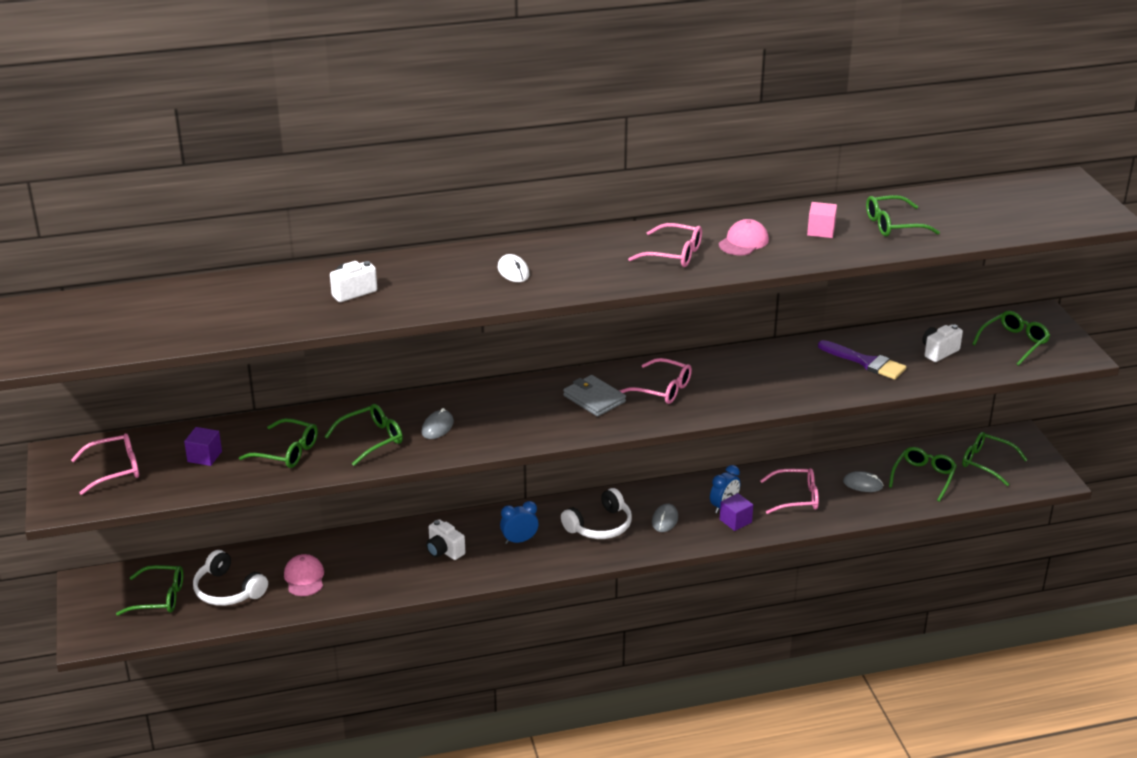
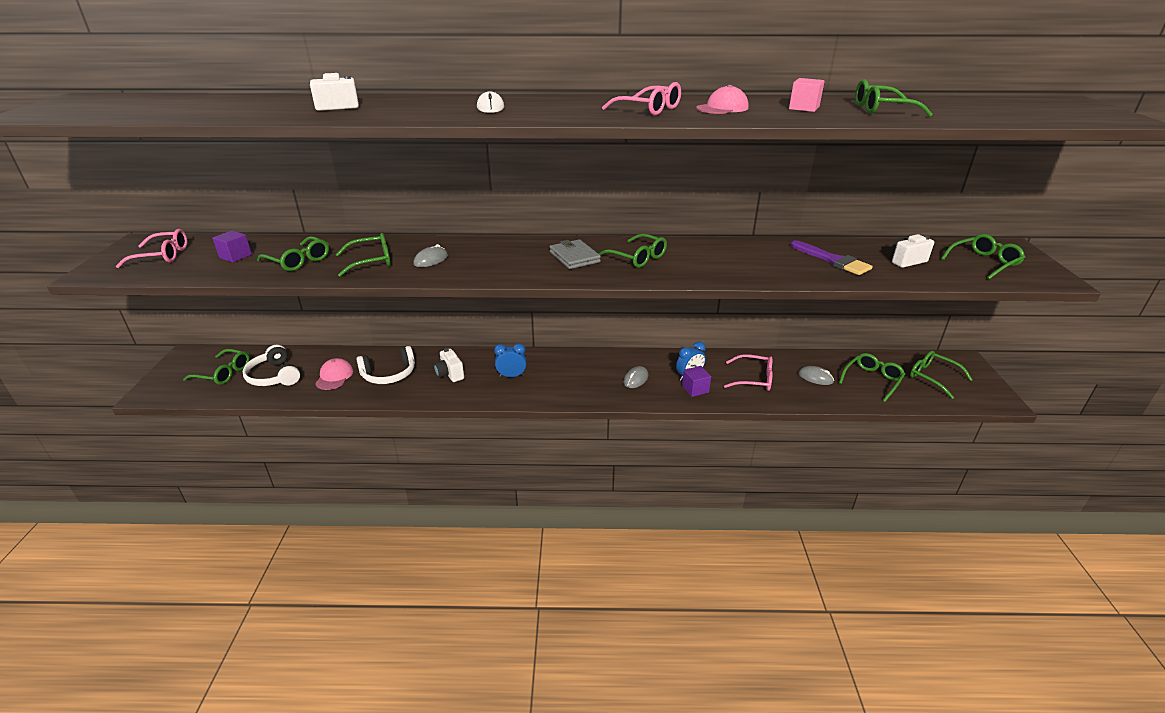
camera: 15 degrees right, 0 degrees up
(600, 526) = (581, 375): white headphones -> white headphones (389, 374)
(662, 389) = (637, 258): pink glasses -> green glasses

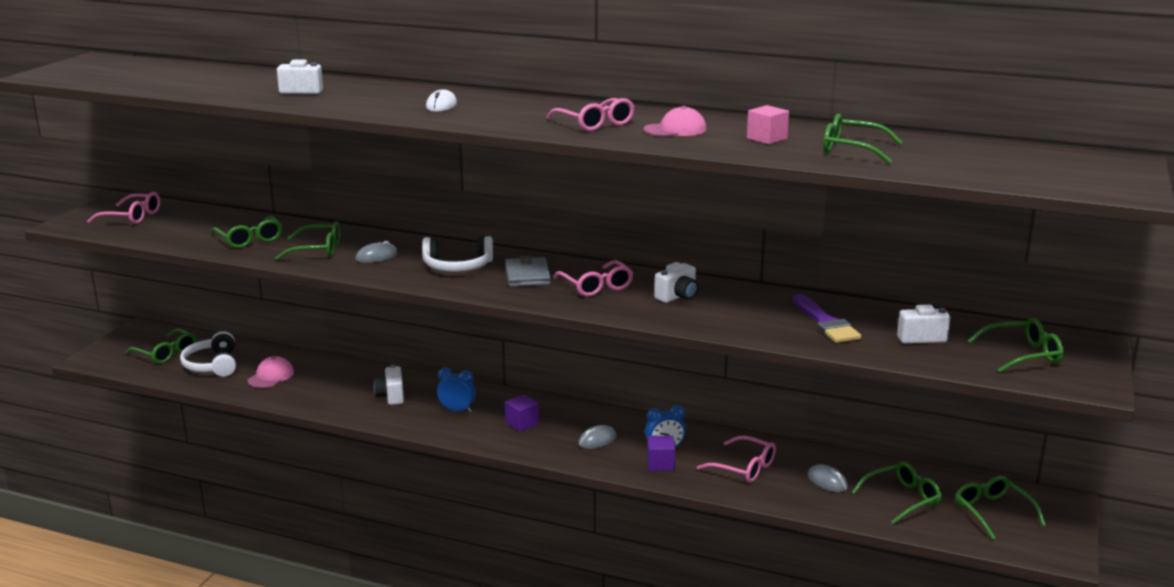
camera: 20 degrees right, 10 degrees down
(235, 256) = (195, 226): purple cube -> purple cube (522, 423)
(389, 374) = (327, 384): white headphones -> white headphones (457, 266)
(637, 258) = (596, 286): green glasses -> pink glasses
(707, 256) = (677, 297): none -> white camera

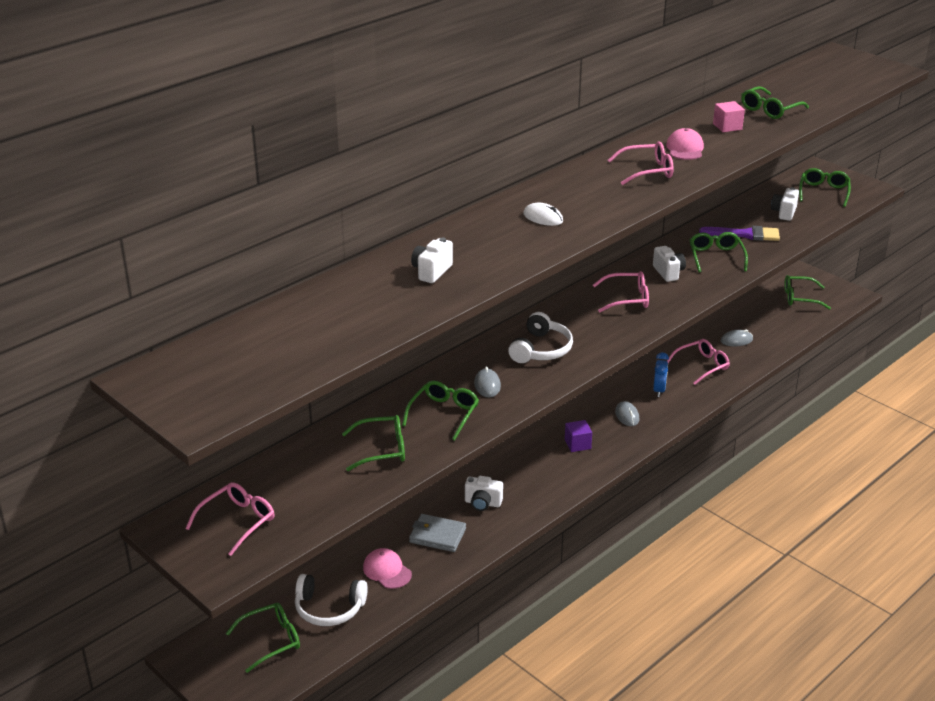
camera: 65 degrees left, 10 degrees up
(457, 410) = (534, 472): blue clock -> none
(527, 276) = (585, 322): grey wallet -> grey wallet (437, 535)
(660, 464) = (678, 398): purple cube -> none
(902, 499) = (770, 321): green glasses -> green glasses (716, 257)

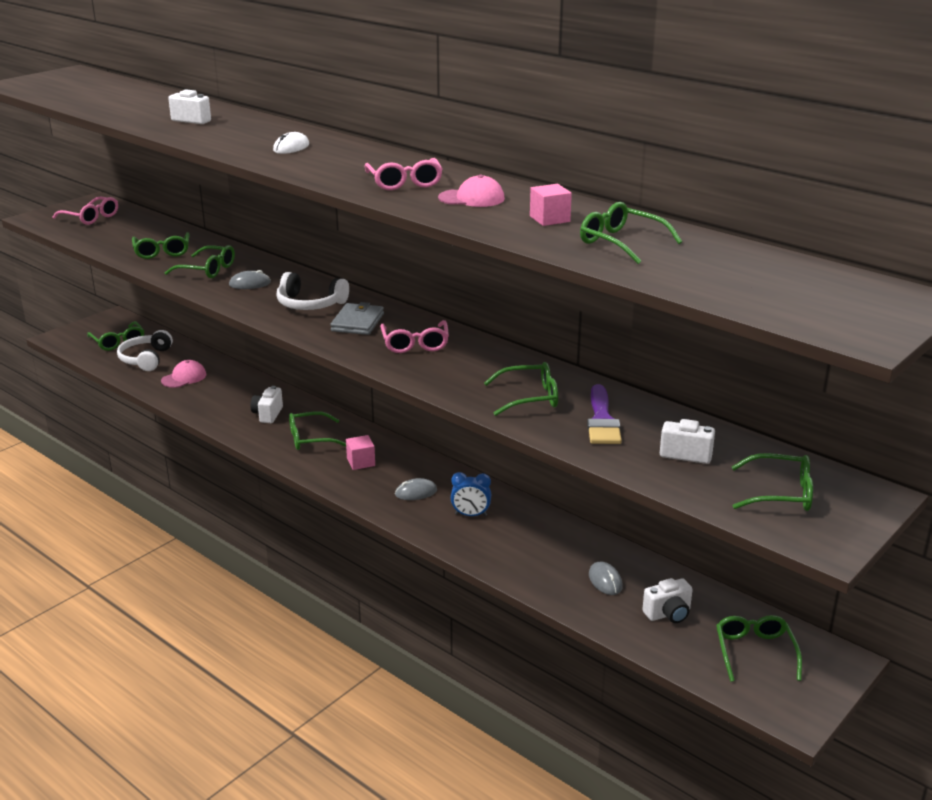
camera: 85 degrees right, 5 degrees down
(437, 535) = (225, 396): grey wallet -> grey wallet (357, 322)
(533, 474) = (310, 438): none -> green glasses
(577, 444) = (361, 462): purple cube -> pink cube
(668, 272) = (481, 367): white camera -> white camera (668, 614)
(702, 366) = (533, 549): pink glasses -> none

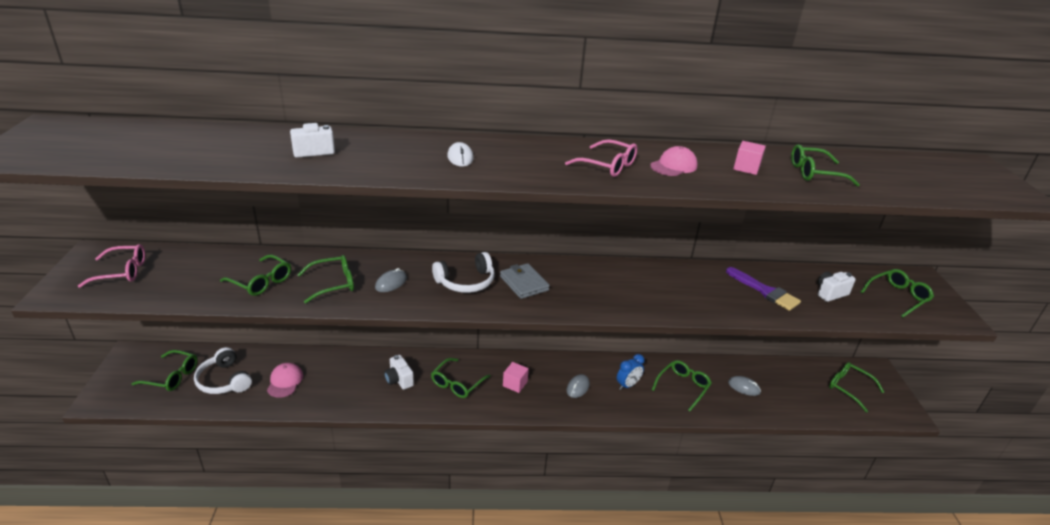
camera: 45 degrees left, 5 degrees up
(415, 344) = (587, 284): pink glasses -> none
(530, 397) = (710, 294): green glasses -> green glasses (683, 387)
(668, 614) = (793, 389): white camera -> none

